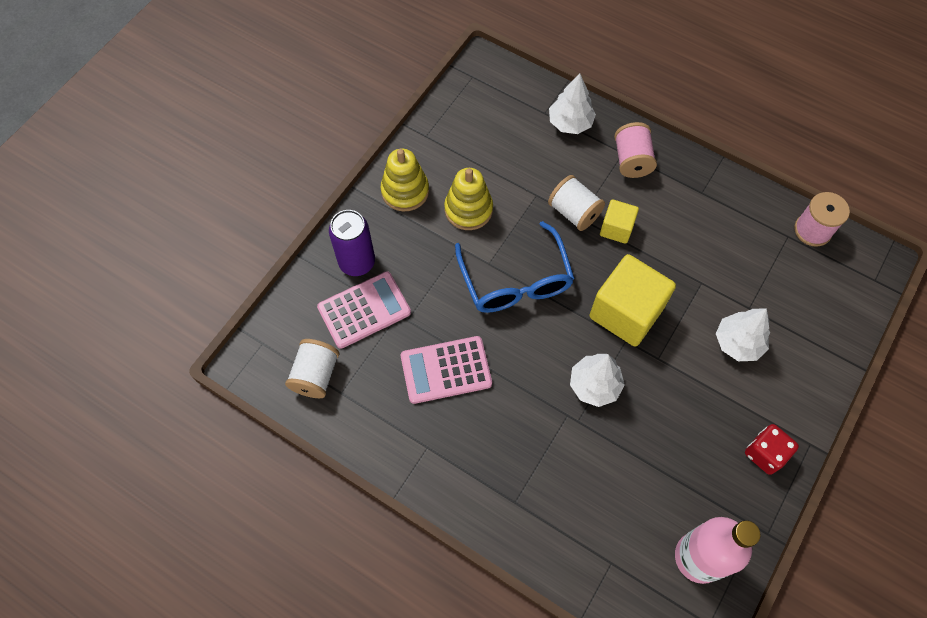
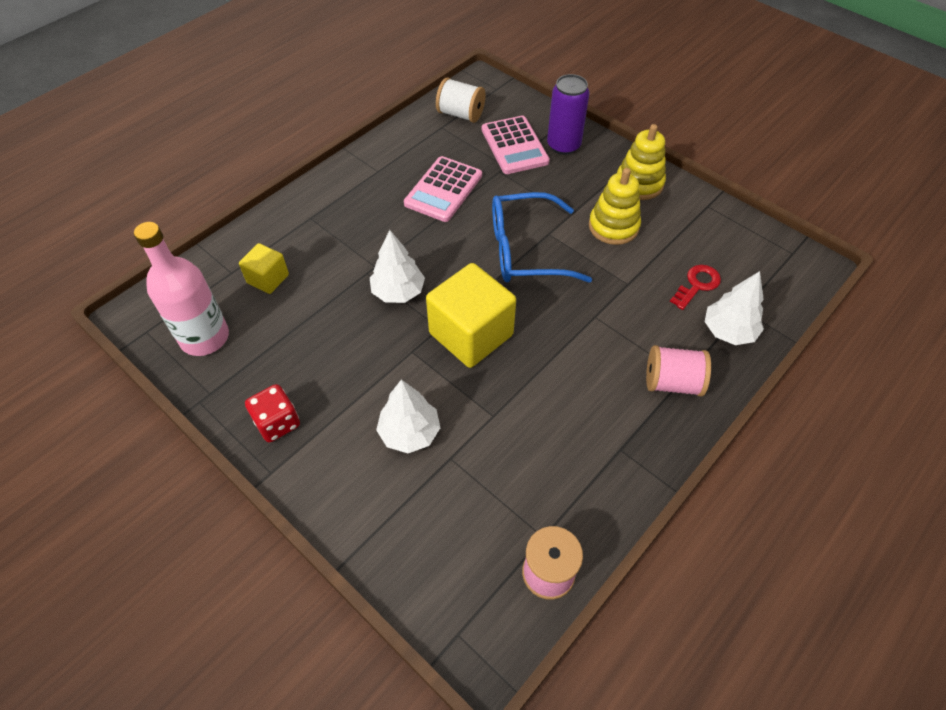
camera: 100 degrees right, 10 degrees down
(446, 370) = (443, 190): pink calculator -> pink calculator turned 150 degrees counterclockwise
(525, 144) = (697, 285): none -> red key
(574, 212) = (602, 312): white spool -> none
(616, 228) = (577, 347): yellow cube -> yellow cube (268, 279)

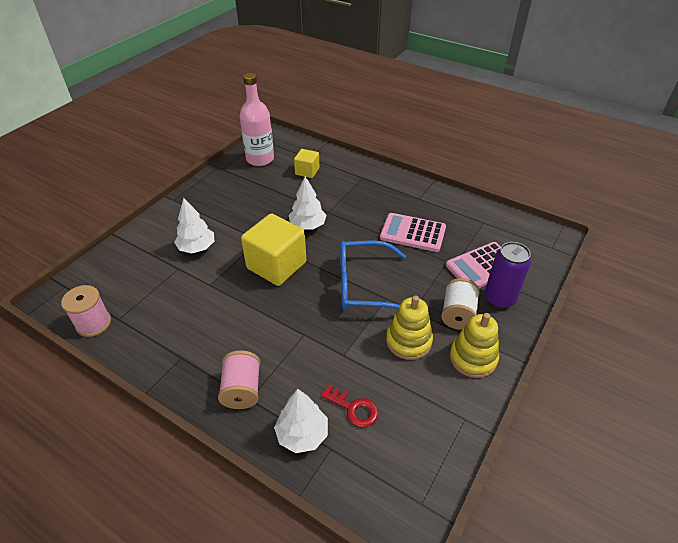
camera: 80 degrees right, 10 degrees down
(277, 423) = (204, 195): red dice -> none
(461, 114) = (505, 230): white spool -> white spool (457, 314)
(525, 250) = (363, 285): blue glasses -> blue glasses turned 75 degrees counterclockwise

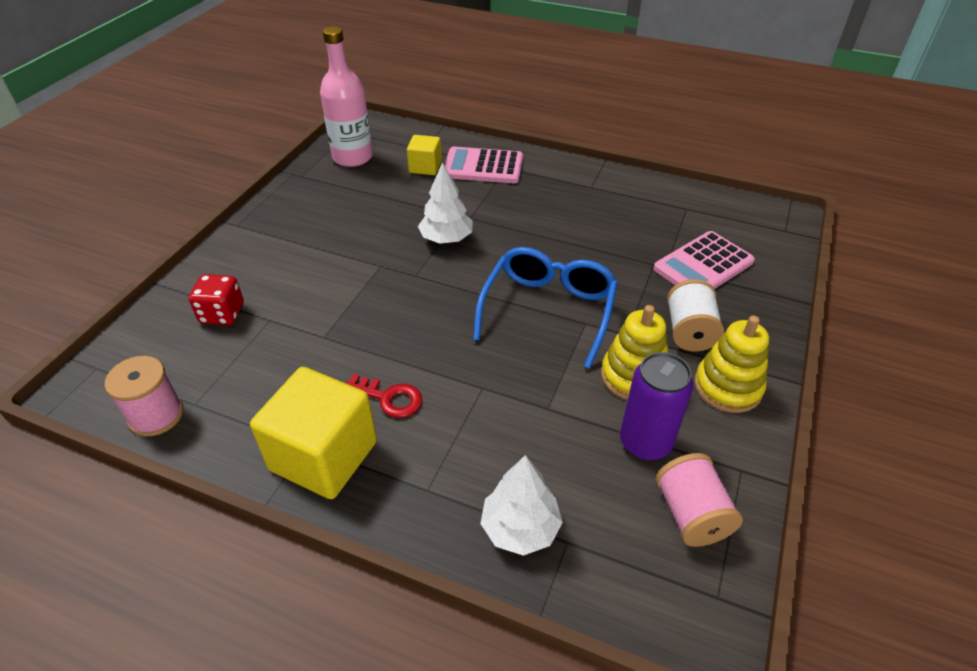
camera: 10 degrees left, 0 degrees up
(149, 260) = (222, 314): none -> red dice
(197, 247) = (291, 287): white tree -> none
(242, 389) = (413, 478): pink spool -> pink spool (691, 514)
(276, 265) = (416, 297): yellow cube -> yellow cube (324, 456)
(353, 408) = (584, 480): red key -> red key (389, 398)
(363, 285) = (548, 310): blue glasses -> blue glasses turned 120 degrees clockwise
(413, 233) = (596, 232): pink calculator -> pink calculator (483, 167)
(499, 298) = (738, 304): purple can -> purple can (645, 442)

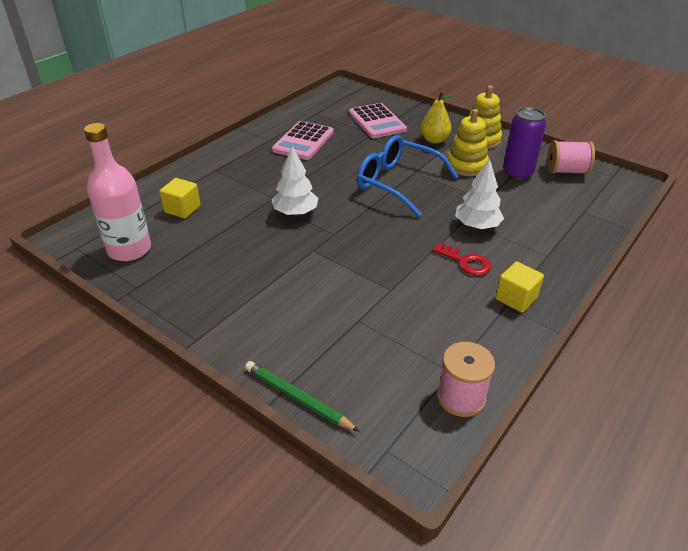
camera: 75 degrees left, 5 degrees down
(163, 299) = (297, 398): none -> green pencil
(222, 314) = (338, 352): red dice -> none
(324, 456) = (516, 298): yellow cube -> yellow cube, size x0.53
(389, 398) = (466, 262): red key -> red key turned 90 degrees clockwise
(483, 167) = (206, 180): pink calculator -> pink calculator (303, 141)
(520, 528) = (575, 225): white tree -> white tree (477, 226)
(689, 332) = (434, 140): white spool -> yellow pear

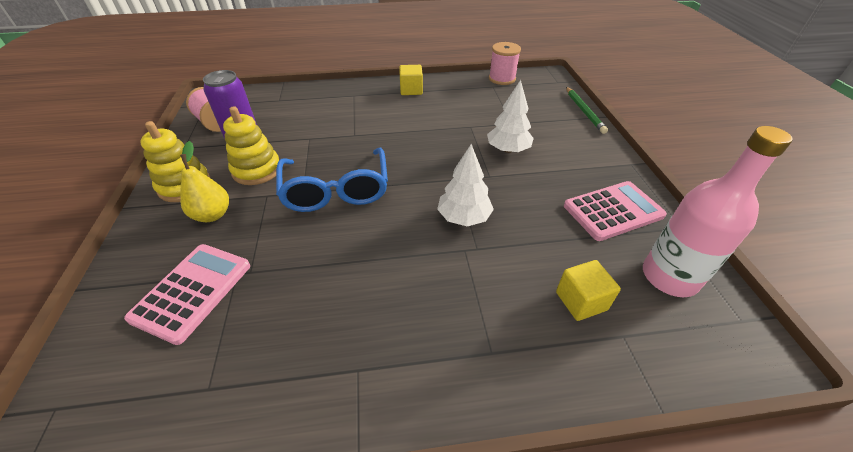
camera: 135 degrees left, 5 degrees up
(303, 141) = (323, 324): pink calculator -> pink calculator (613, 211)
(466, 262) = (402, 115): red key -> none
(477, 226) = (353, 127): white tree -> white tree (508, 150)

